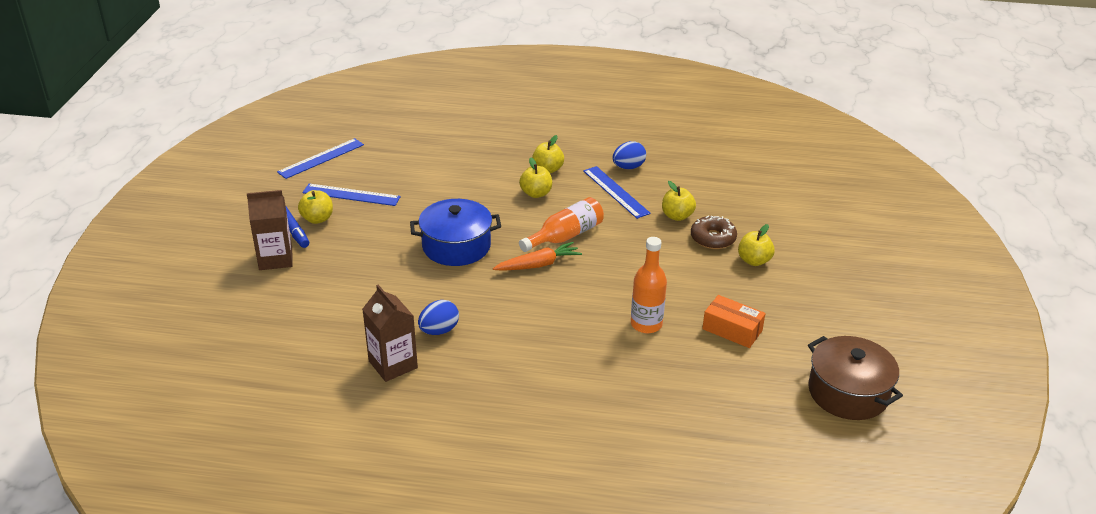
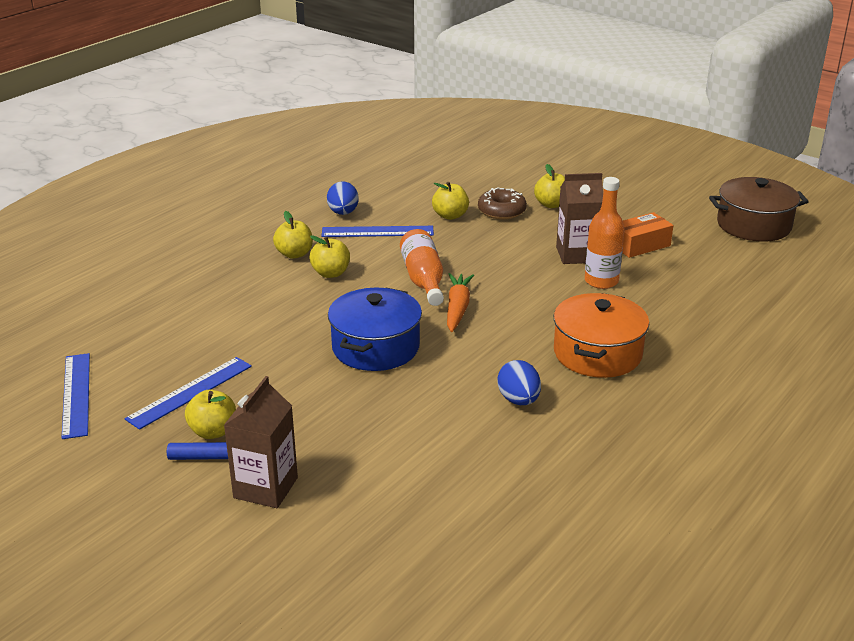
camera: 60 degrees left, 5 degrees down
(393, 364) = (555, 447): brown carton -> brown carton (576, 254)
(532, 352) = (597, 353): none -> orange pot

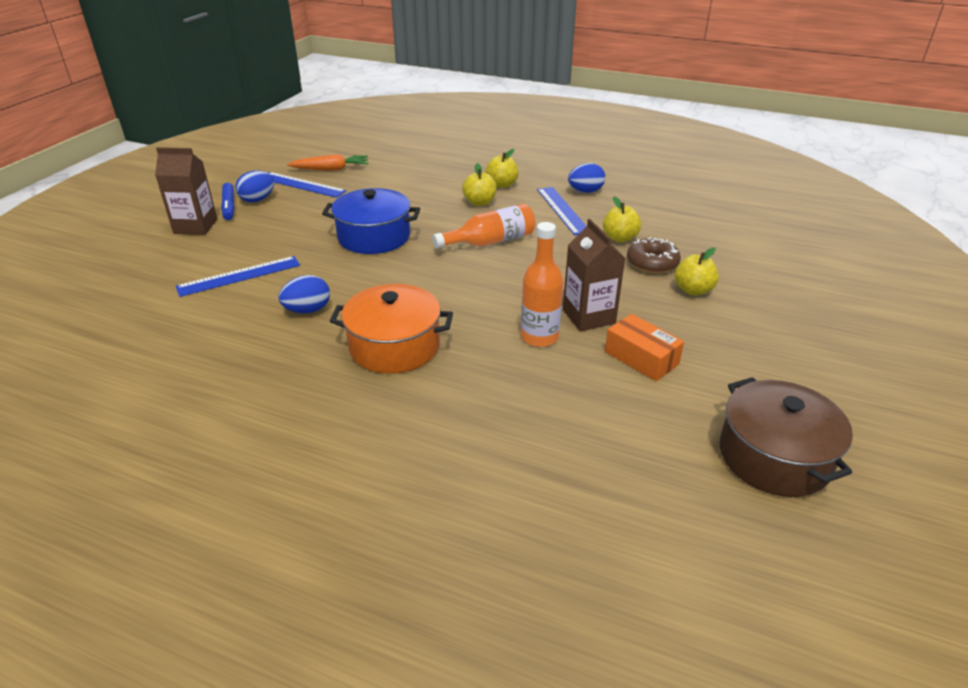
camera: 75 degrees right, 5 degrees up
(76, 394) = (295, 155): blue ruler -> blue ruler (239, 276)
(213, 431) = (258, 199): yellow apple -> blue egg
(457, 308) = (448, 263): orange carrot -> orange carrot (331, 169)

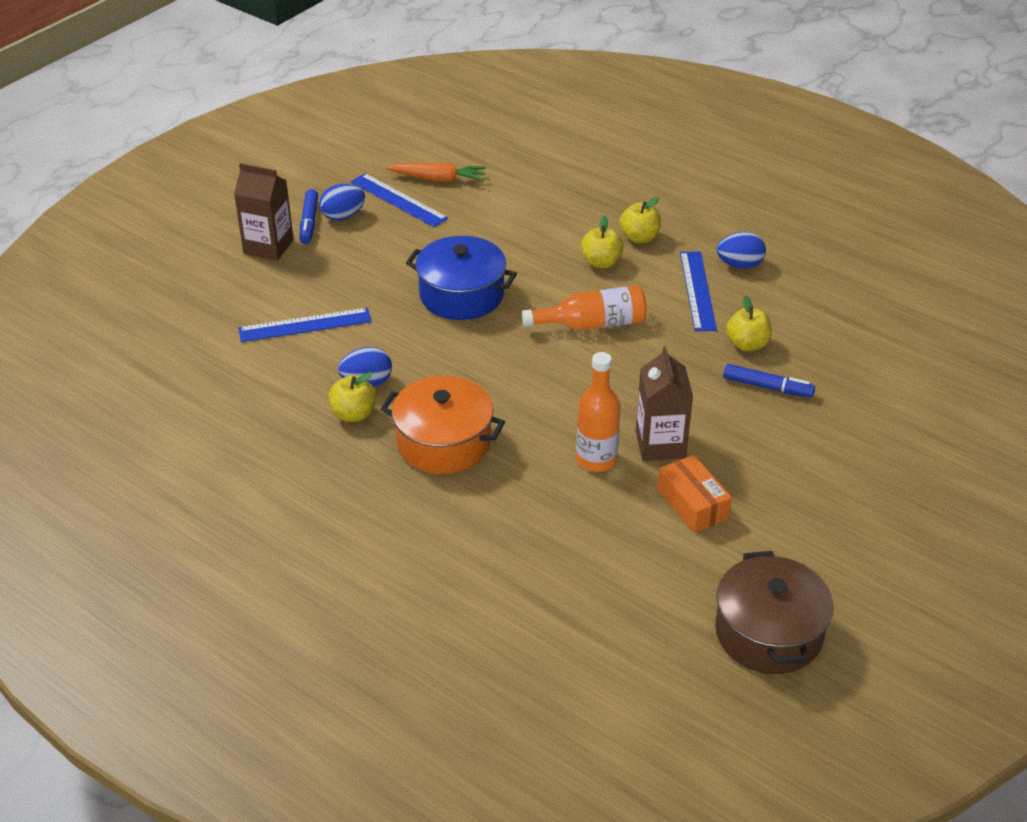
camera: 15 degrees right, 5 degrees up
(652, 263) = (767, 387): brown donut -> blue marker
(693, 290) = (795, 432): yellow apple -> yellow apple (354, 414)

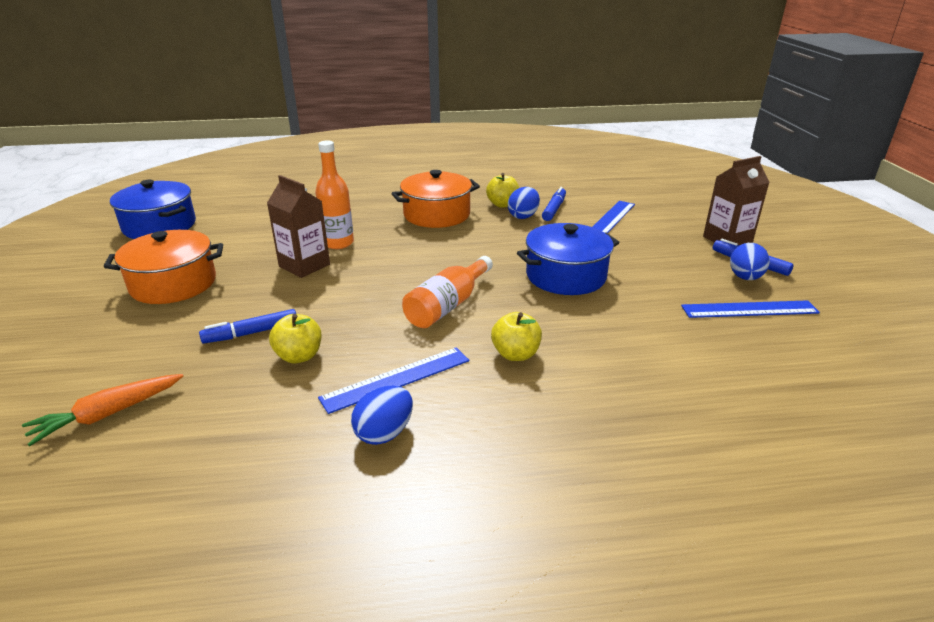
camera: 135 degrees right, 10 degrees down
(320, 373) = (554, 209): none -> blue marker
(438, 179) = (772, 344): orange carrot -> orange carrot (107, 415)
(639, 237) = (521, 400): yellow apple -> none
(692, 504) = (252, 250): orange box -> none
(698, 290) = (396, 379): blue ruler -> blue ruler turned 75 degrees counterclockwise
(768, 633) = (159, 226): brown pot -> blue pot
(802, 494) = (173, 284): none -> orange pot

